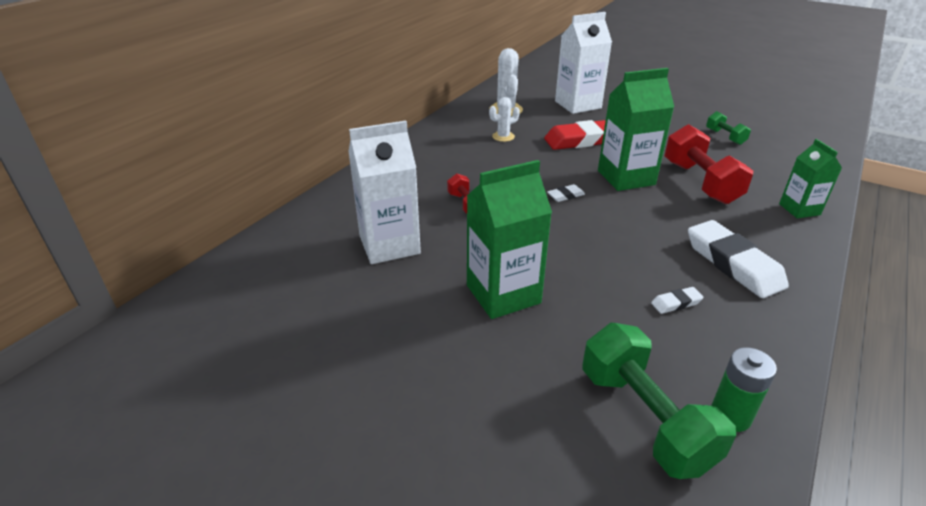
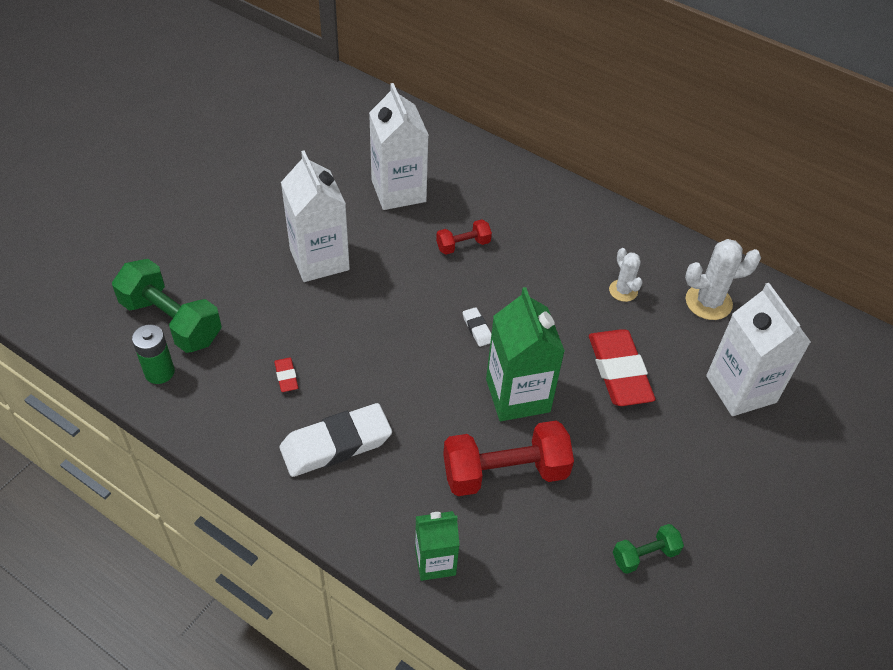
camera: 90 degrees right, 15 degrees up
(503, 294) = (319, 259): green carton -> white carton
(645, 418) = (171, 321): green dumbbell -> green dumbbell turned 60 degrees clockwise
(676, 303) = (286, 377): white eraser -> red eraser

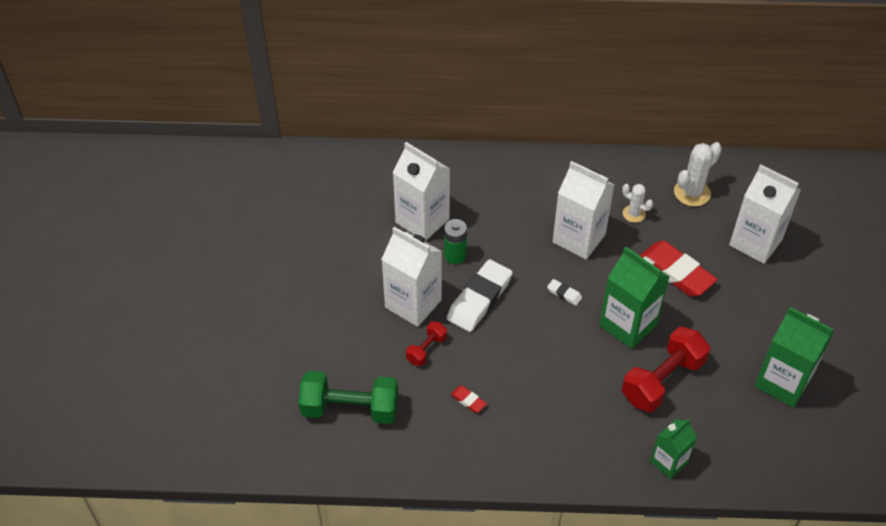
camera: 30 degrees left, 0 degrees up
(159, 372) = (377, 449): green battery -> green battery (455, 255)
(336, 444) = (542, 426): white eraser -> white eraser (479, 299)
(463, 245) = (503, 238): red dumbbell -> red dumbbell (426, 349)
(541, 284) = (579, 238): none -> white carton
(645, 555) = (782, 382): green dumbbell -> green carton

